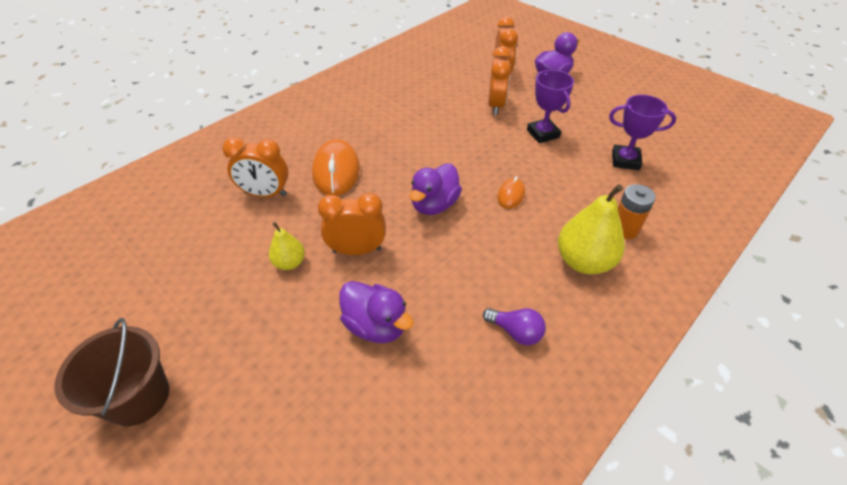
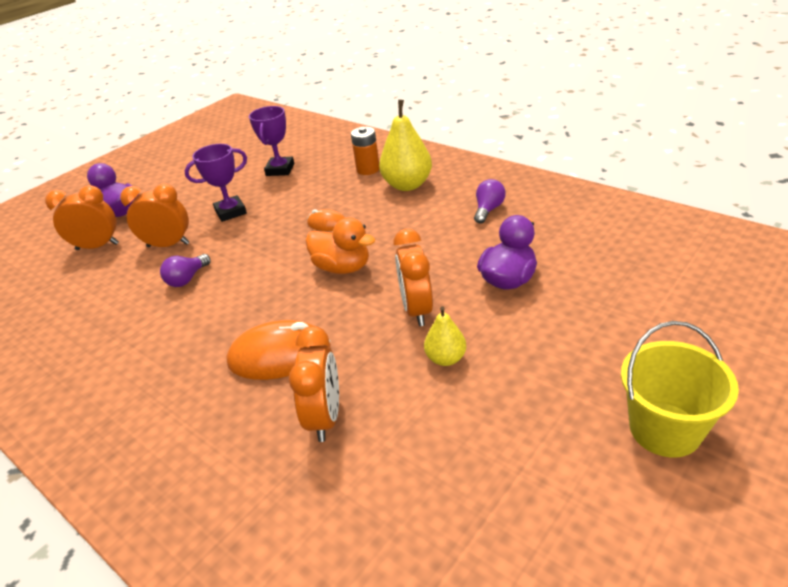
camera: 90 degrees left, 10 degrees down
(138, 397) = (664, 429): brown bucket -> yellow bucket
(434, 205) = (342, 267): purple duck -> orange duck
(445, 120) = (187, 279): none -> purple light bulb

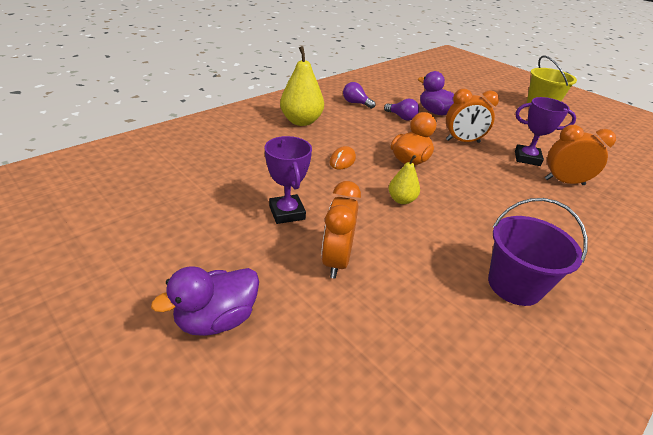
camera: 90 degrees left, 0 degrees up
(97, 246) = (310, 336): orange clock -> none
(122, 346) = (514, 285): none -> purple bucket
(187, 279) = (409, 243): purple light bulb -> purple light bulb (401, 117)
(279, 356) = (513, 195): orange mouse -> none
(280, 170) = (213, 176): purple trophy -> purple trophy (527, 158)
(368, 169) = (259, 132): orange battery -> none
(446, 358) = (506, 140): yellow pear -> yellow pear (401, 200)

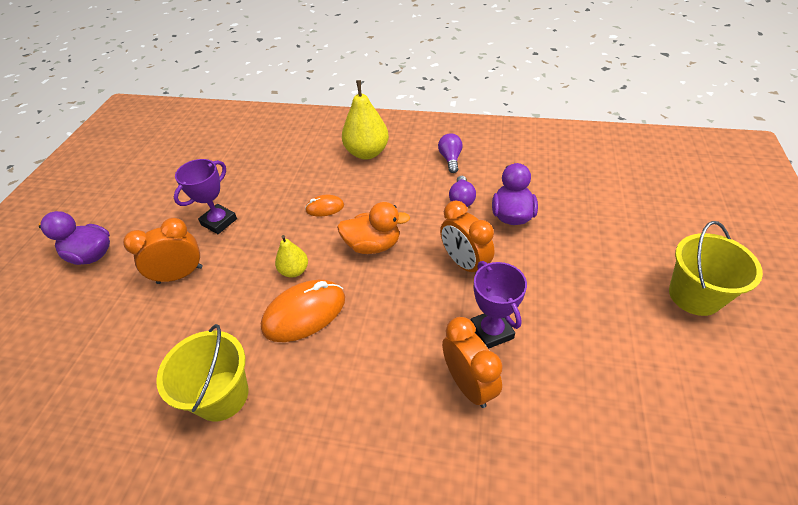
camera: 60 degrees right, 10 degrees up
(454, 213) = (304, 313): none -> orange mouse
(514, 285) = (222, 395): purple bucket -> yellow bucket

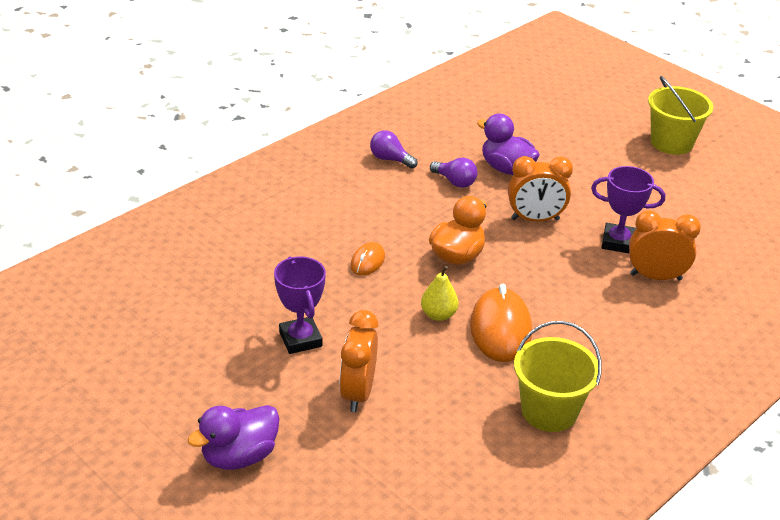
camera: 60 degrees left, 10 degrees down
(367, 153) = (312, 200): yellow pear -> none

